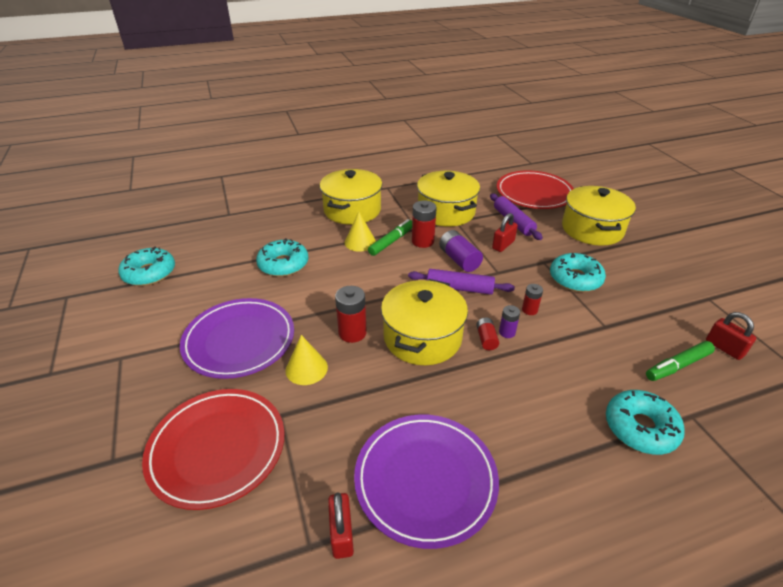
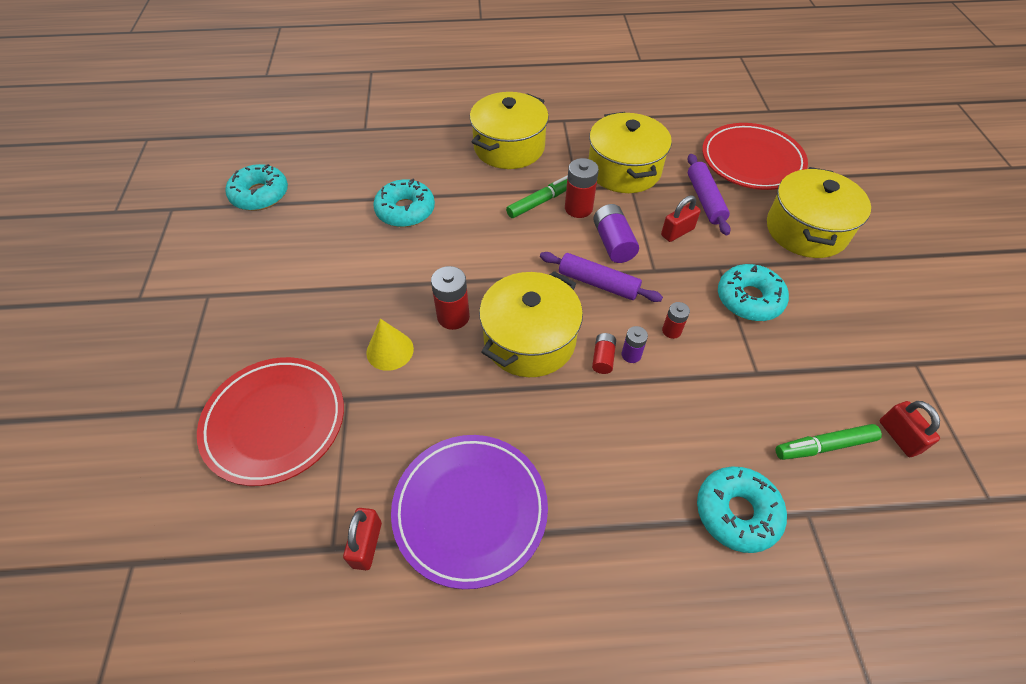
camera: 15 degrees right, 15 degrees up
(239, 340) = (330, 300): purple plate -> none
(360, 242) = (503, 195): yellow cone -> none

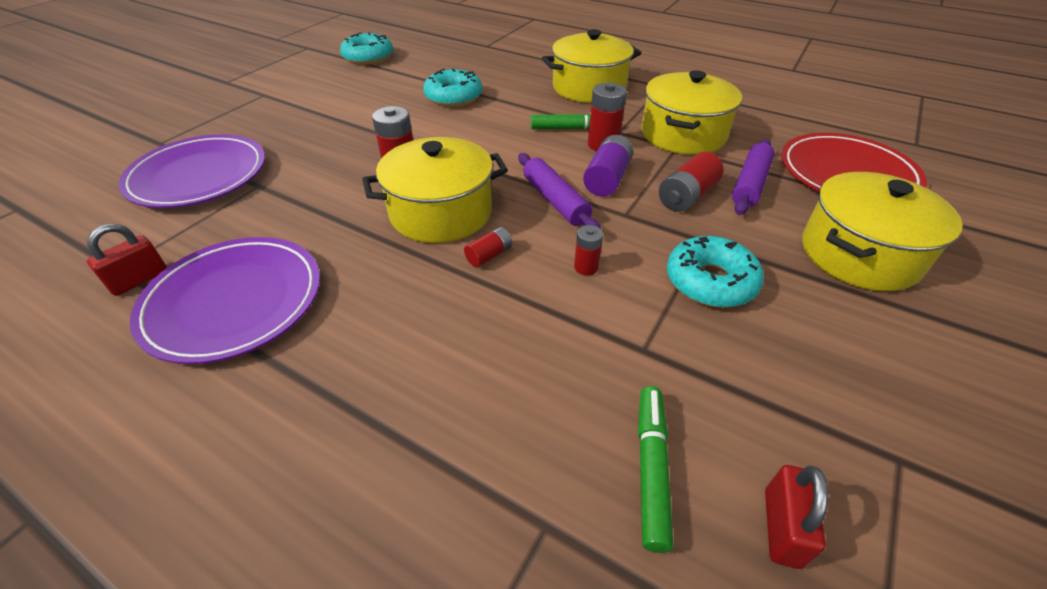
camera: 35 degrees right, 10 degrees down
(275, 422) = (199, 176): red plate -> purple plate
(390, 350) = (327, 171): yellow cone -> none
(631, 355) = (520, 266): purple battery -> none
(677, 232) = (687, 196): red padlock -> red battery
(737, 512) = (461, 464): turquoise donut -> none
(824, 446) = (651, 468): green marker -> green marker turned 75 degrees clockwise

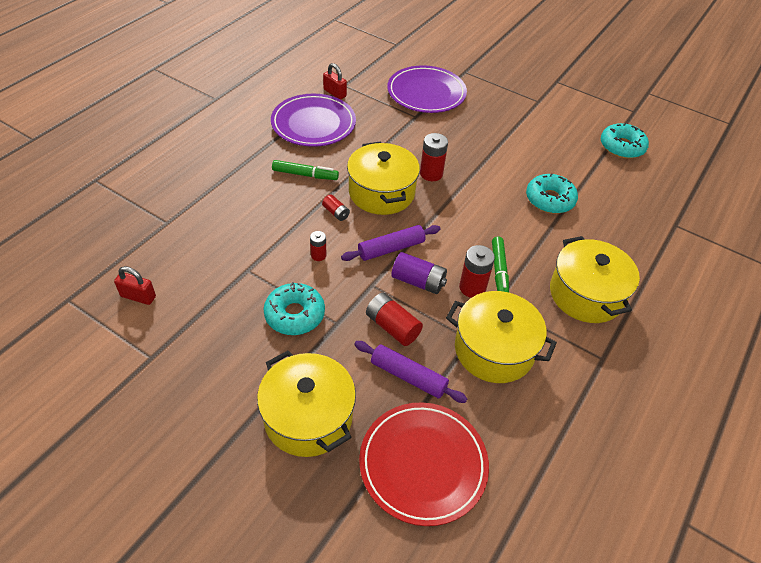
camera: 90 degrees right, 5 degrees up
(651, 468) = (179, 259): green marker -> green marker (305, 175)

